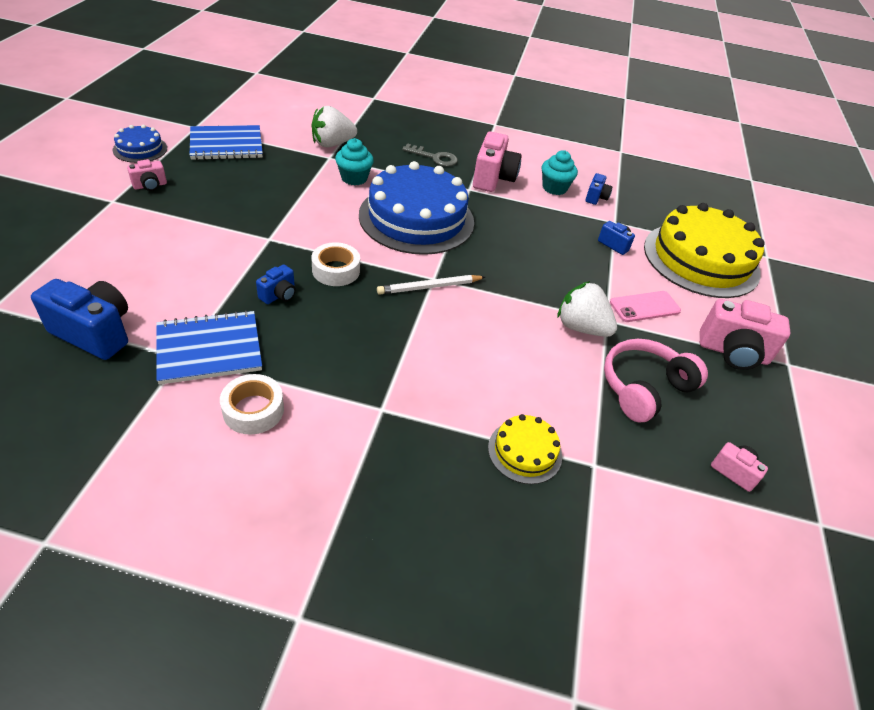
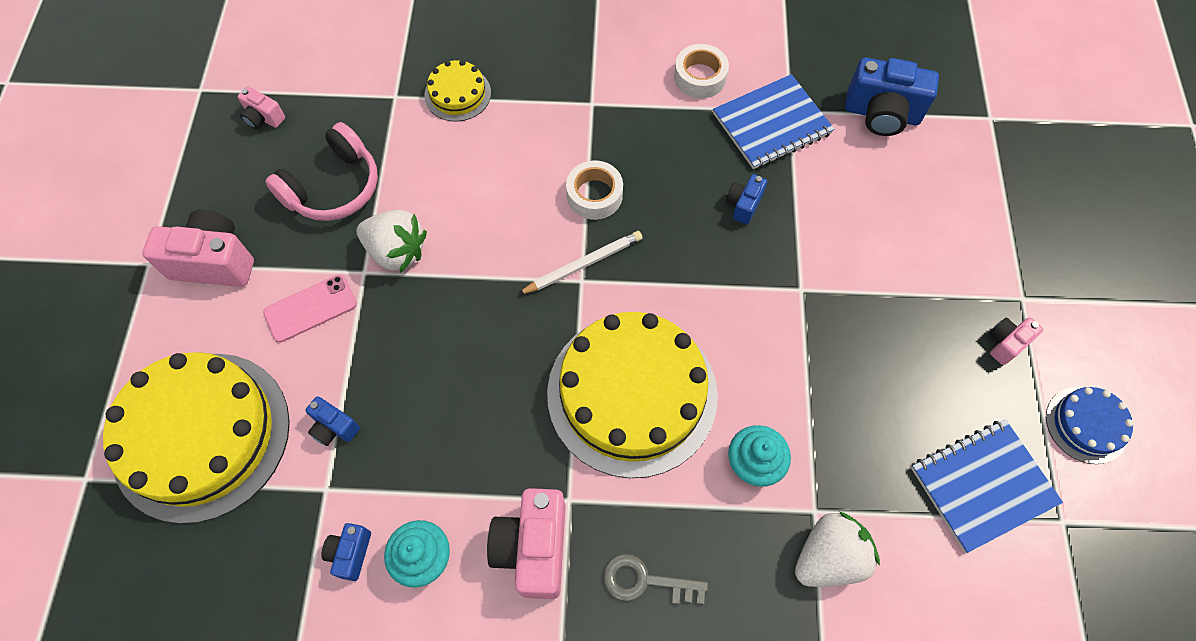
camera: 175 degrees right, 20 degrees up
(336, 270) = (699, 259): white tape -> white tape (594, 195)
(416, 218) = (632, 394): blue cake -> yellow cake

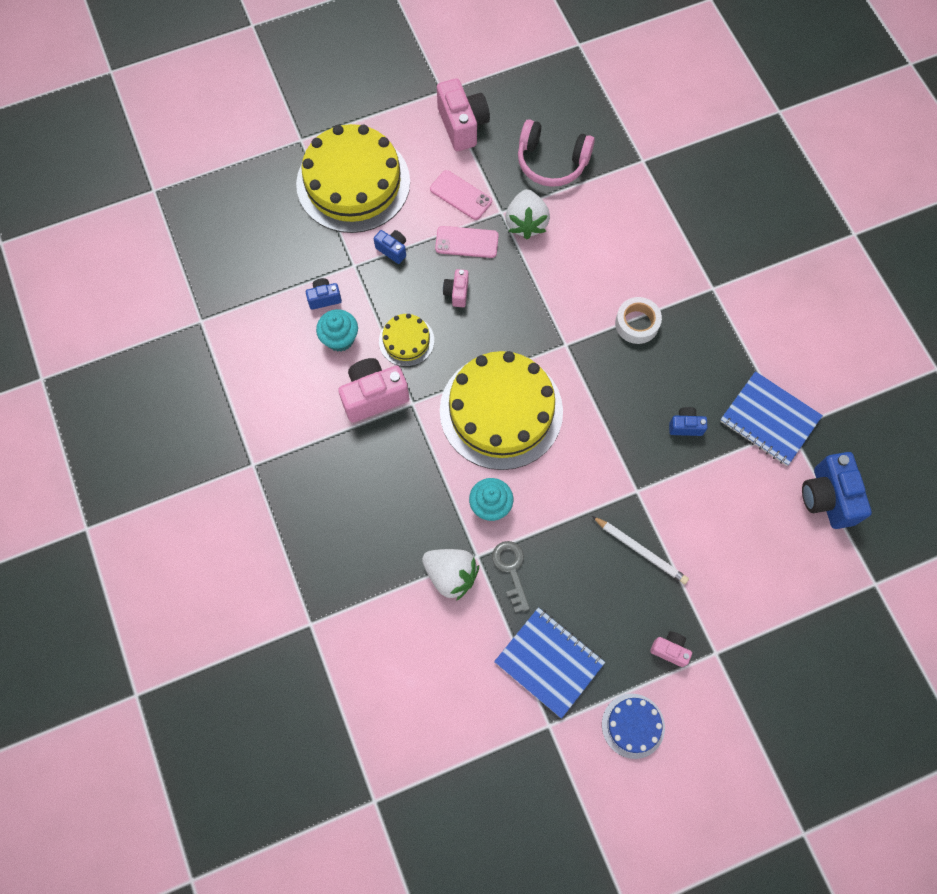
camera: 65 degrees right, 5 degrees up
(264, 118) = (579, 93): pink camera -> pink camera (457, 293)
(334, 427) = (392, 250): blue camera -> blue camera turned 120 degrees clockwise
(380, 331) = (466, 242): none -> pink phone
(457, 94) = (668, 198): yellow cake -> yellow cake (406, 341)
(583, 264) = (578, 340): white pencil -> white pencil (640, 551)
(645, 581) = (384, 469): grey key -> grey key (511, 570)
(700, 77) = (782, 352): white tape -> none

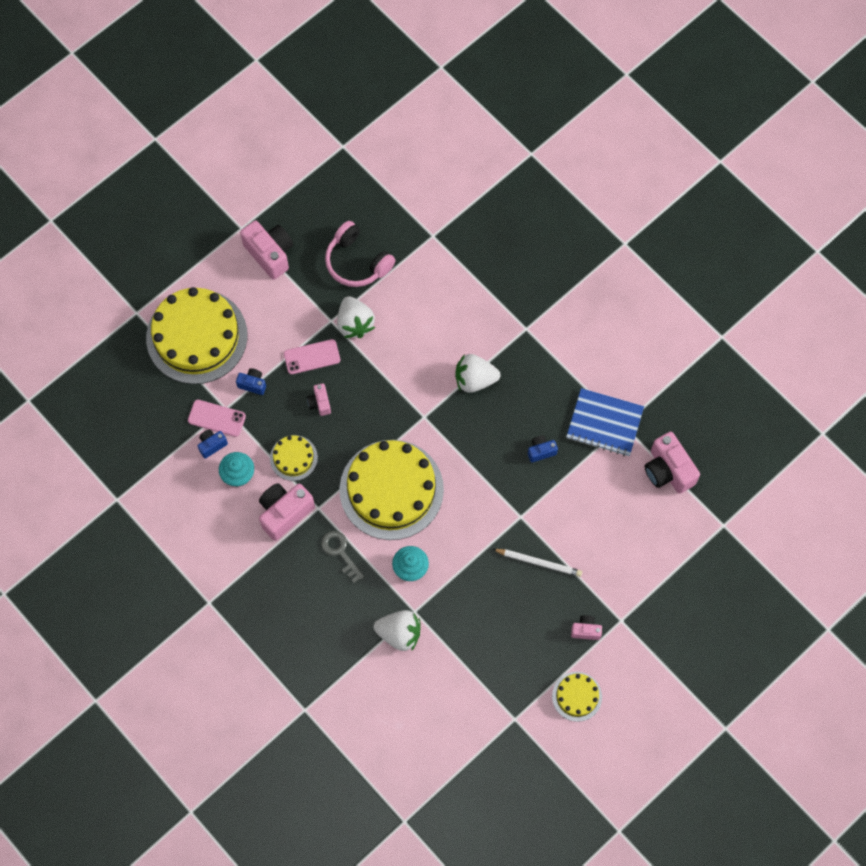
camera: 20 degrees left, 0 degrees up
(461, 195) = (292, 317): pink phone -> pink phone (216, 418)
(511, 570) = (444, 612): grey key -> grey key (340, 552)
(549, 662) = (498, 672): blue notebook -> none
(551, 162) = (357, 262): pink headphones -> pink headphones turned 45 degrees clockwise
(633, 725) = (577, 696): blue cake -> yellow cake
(637, 323) = (475, 379): white tape -> white strawberry
(827, 497) = (668, 470): blue camera -> pink camera

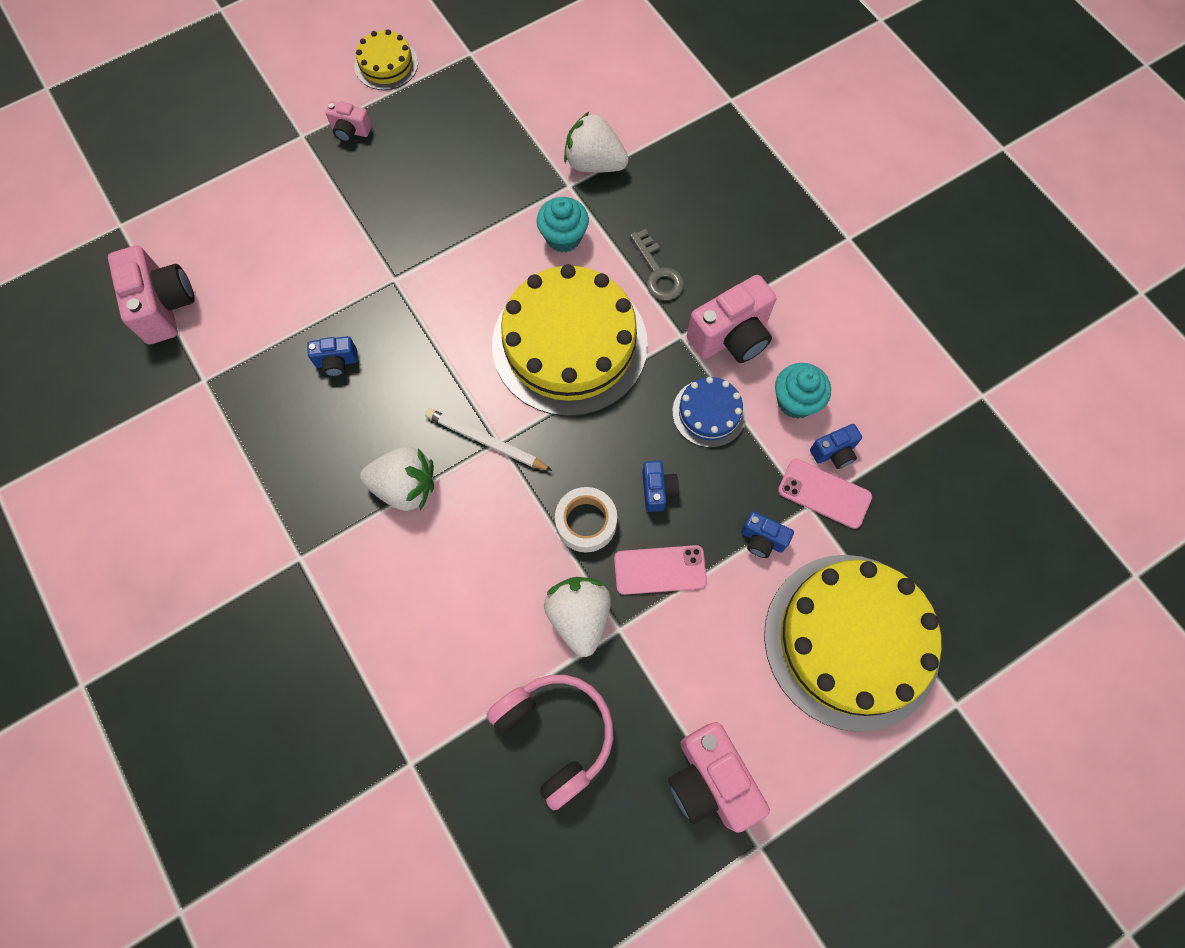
camera: 170 degrees left, 0 degrees up
(293, 458) = (709, 413): yellow cake -> blue cake
(320, 403) = (657, 490): pink camera -> blue camera
(360, 377) = (586, 522): none -> white tape
(538, 562) = (386, 217): white pencil -> white pencil (486, 441)
(604, 423) = (229, 387): blue notebook -> none

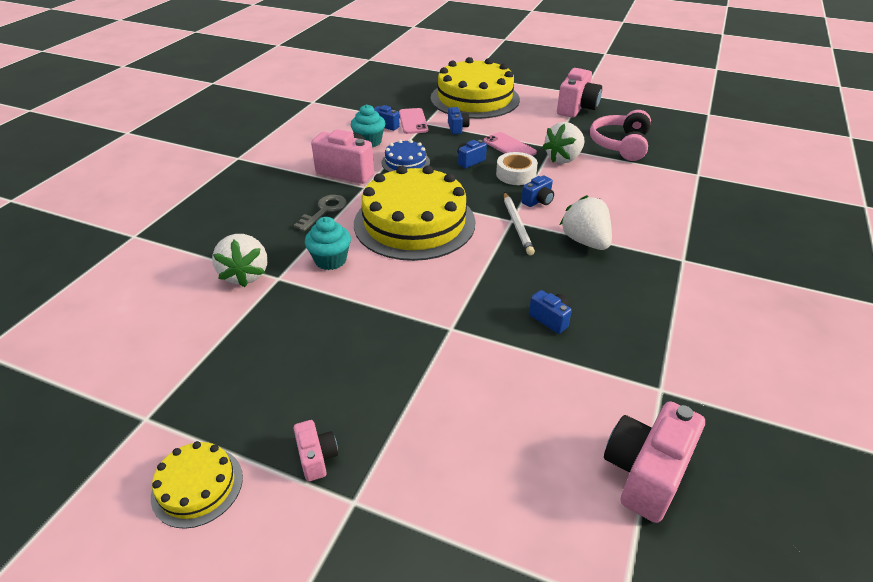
camera: 125 degrees left, 30 degrees down
(511, 500) = (538, 201): none -> blue camera

